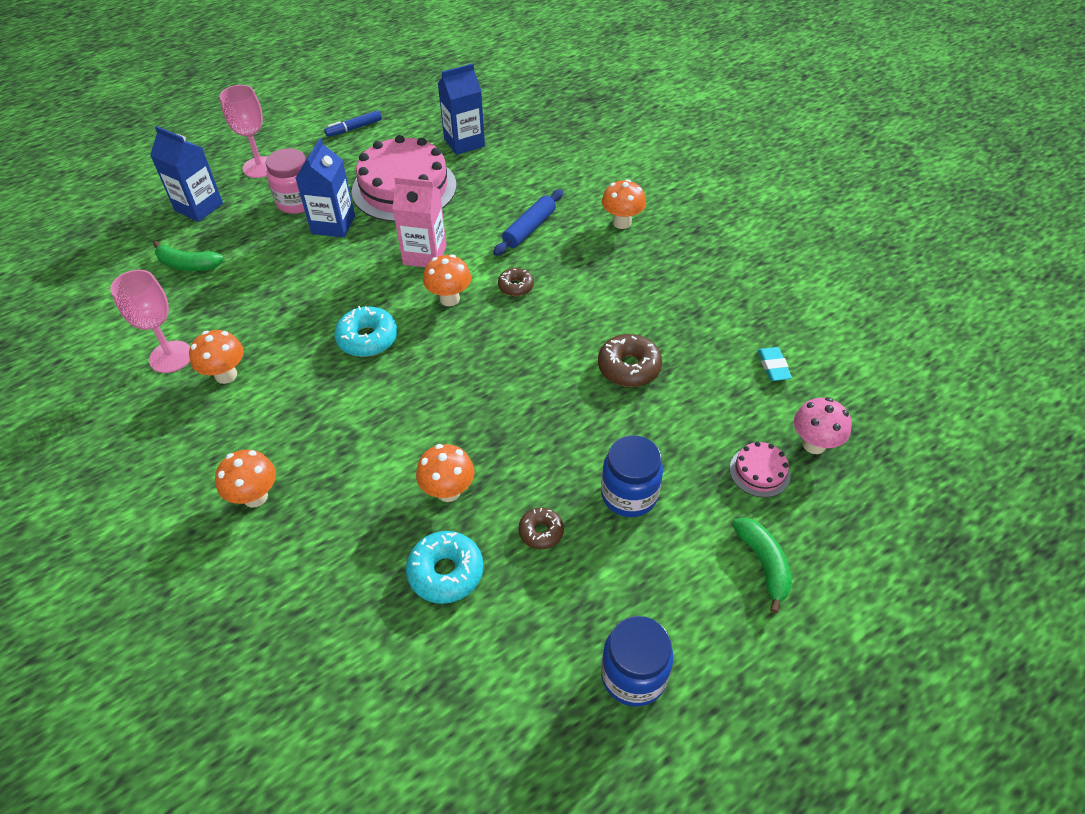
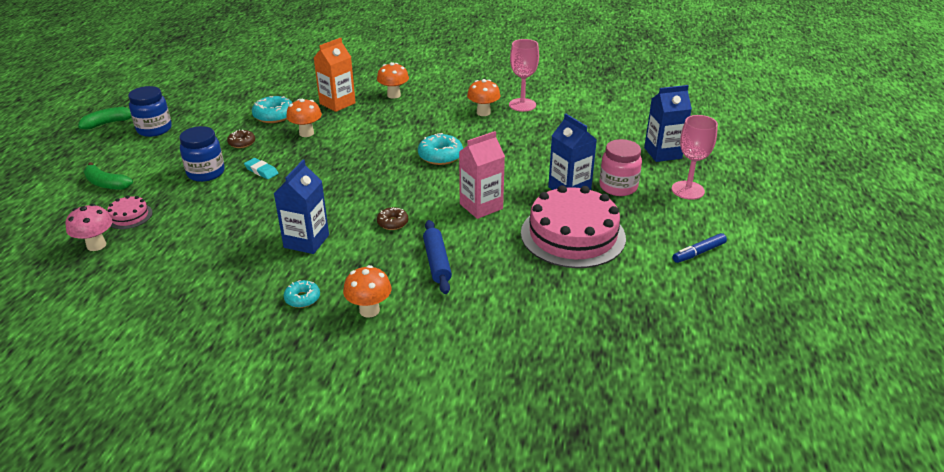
camera: 135 degrees right, 15 degrees down
(188, 265) = (599, 131): green banana -> green banana (108, 123)
(340, 536) = (337, 103): none -> orange carton
(354, 128) = (698, 252): blue marker -> blue marker turned 135 degrees counterclockwise
(449, 299) = (425, 194): orange mushroom -> none
(464, 142) = (599, 297): blue carton -> blue carton (306, 241)
(629, 367) = (260, 221): brown donut -> none
(661, 261) = (302, 298): none -> turquoise donut
(773, 366) = (151, 274): turquoise eraser -> turquoise eraser (261, 171)

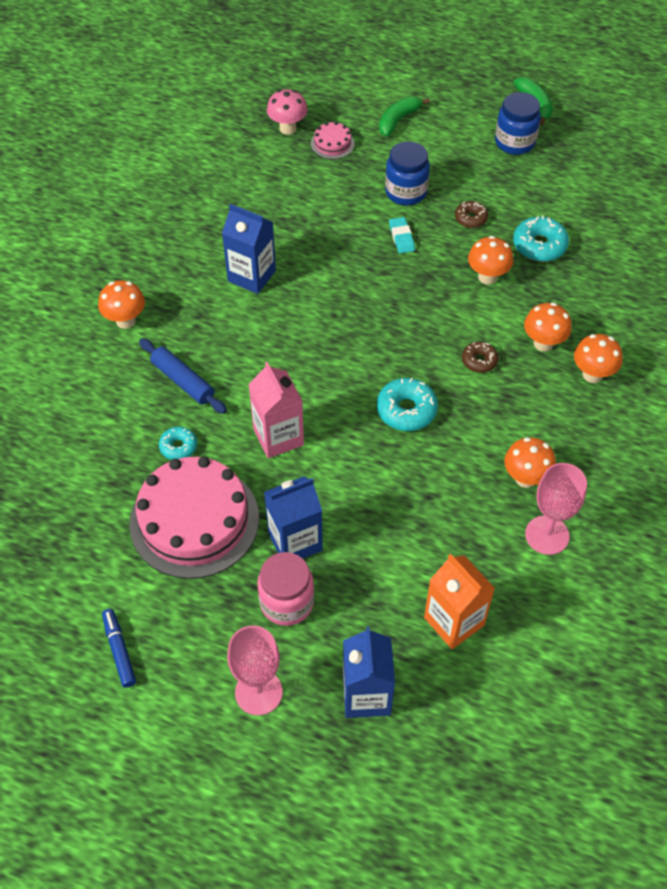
camera: 100 degrees right, 20 degrees up
(261, 171) = (401, 237): turquoise eraser -> turquoise eraser turned 60 degrees counterclockwise
(302, 298) = (160, 273): turquoise donut -> turquoise donut (178, 447)
(337, 103) = (570, 310): orange carton -> orange carton (454, 621)
(369, 111) = (543, 343): none -> orange mushroom
(392, 223) = (266, 349): brown donut -> brown donut (479, 361)
(437, 262) = (183, 381): blue rolling pin -> blue rolling pin turned 45 degrees clockwise

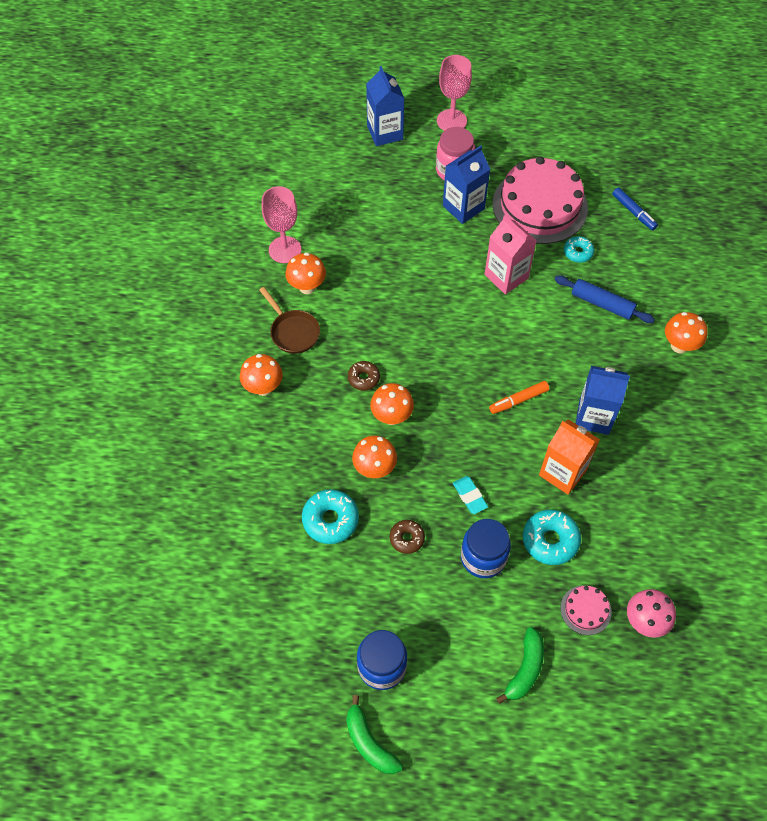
camera: 165 degrees right, 5 degrees up
(119, 650) = (547, 123): blue marker -> blue marker (633, 212)
(321, 306) = (518, 400): none -> orange marker
(406, 410) = (413, 320): turquoise donut -> turquoise donut (550, 540)
(454, 621) = (340, 183): orange carton -> orange carton (562, 472)
(543, 343) = (310, 408): orange mushroom -> orange mushroom (391, 416)
(551, 428) = (293, 332): none -> brown pan

